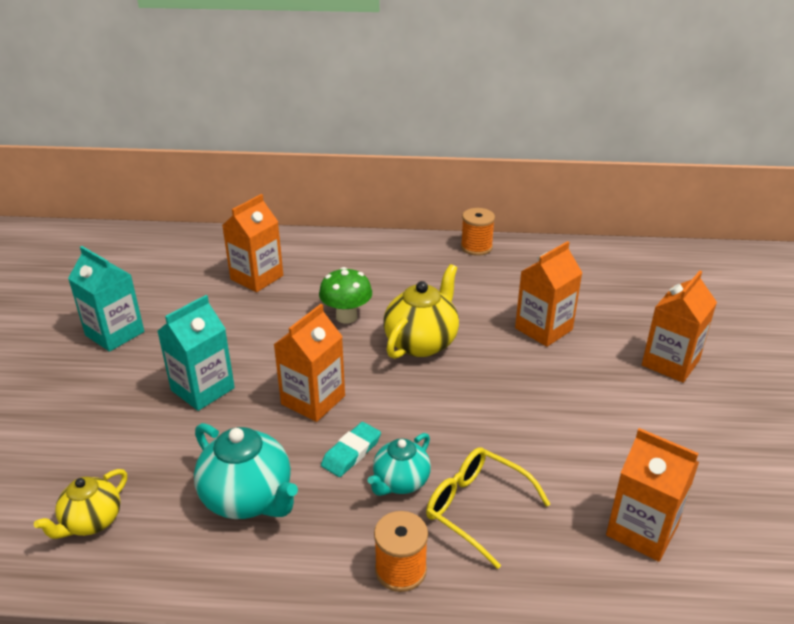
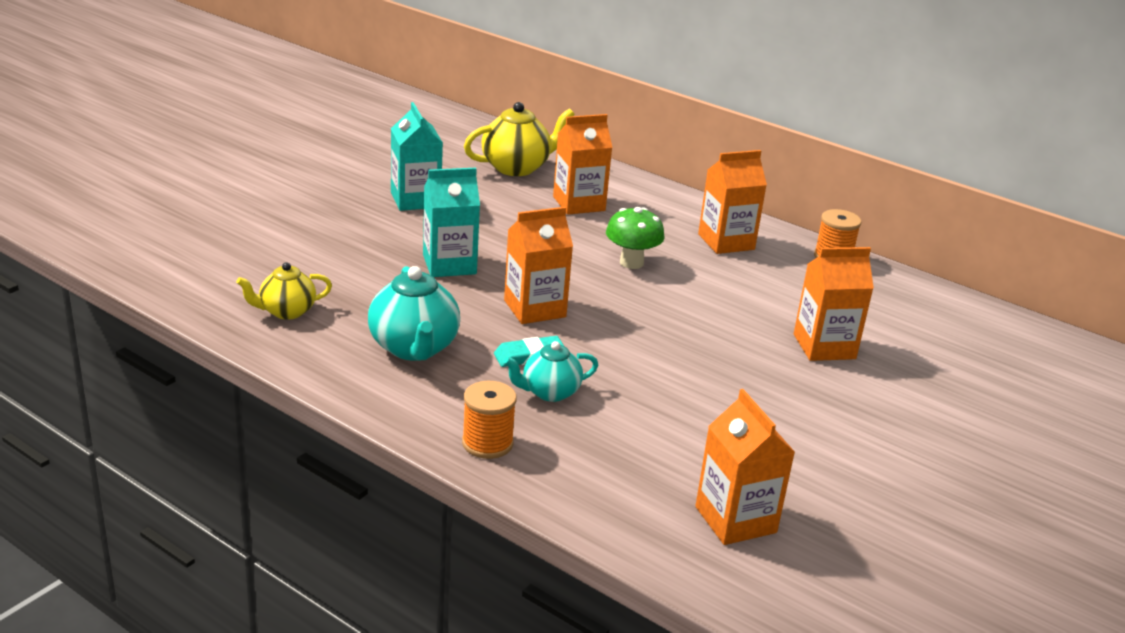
camera: 30 degrees right, 5 degrees down
(421, 342) = (683, 308): yellow teapot -> yellow teapot (517, 167)
(476, 508) = (596, 437): yellow glasses -> none
(670, 363) = (934, 426): orange carton -> orange carton (726, 242)

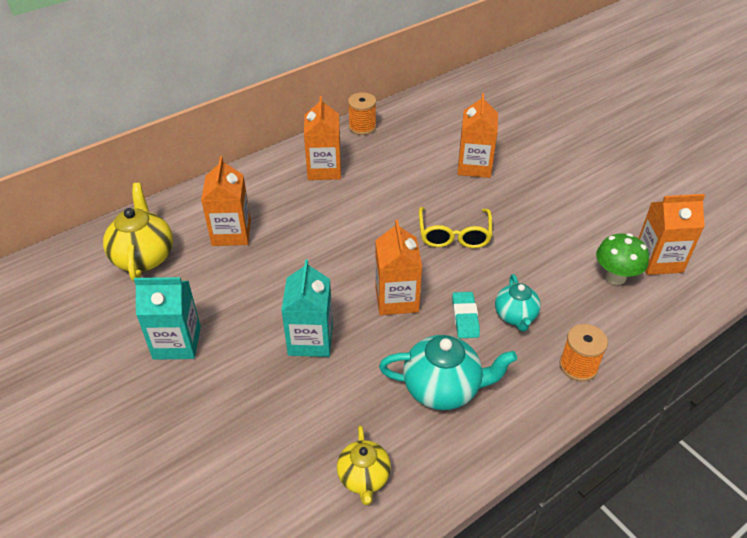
camera: 70 degrees left, 15 degrees up
(631, 263) = (340, 227): green mushroom -> green mushroom (615, 277)
(669, 339) = (454, 235): none -> yellow glasses

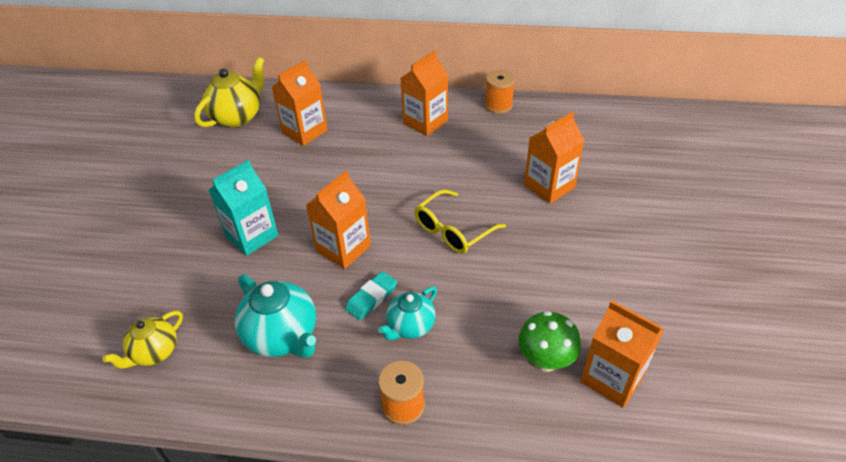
camera: 45 degrees right, 0 degrees up
(177, 342) = (182, 182): turquoise carton -> none

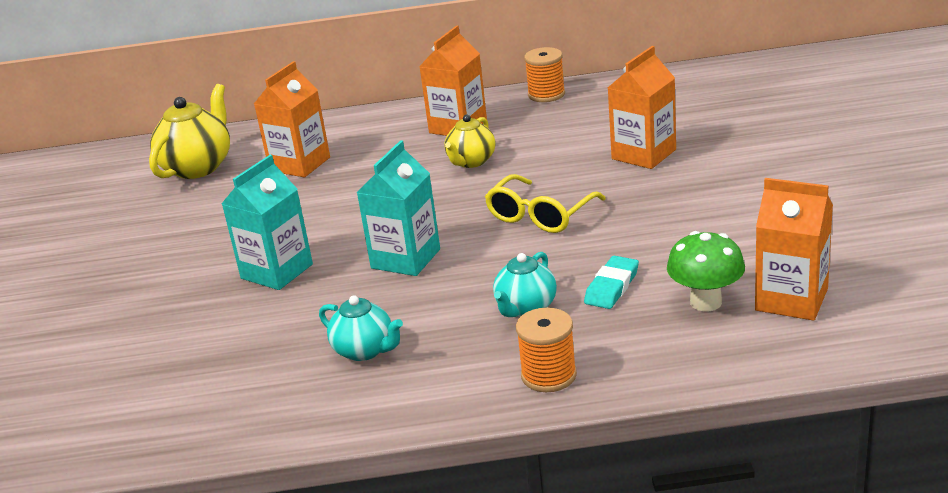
camera: 10 degrees left, 15 degrees down
(154, 352) = (199, 400): yellow teapot -> yellow teapot (471, 162)
(283, 337) = (365, 350): turquoise teapot -> turquoise teapot, size x0.63
(343, 248) = (405, 259): orange carton -> turquoise carton
(371, 298) = (464, 294): turquoise eraser -> turquoise eraser (612, 287)

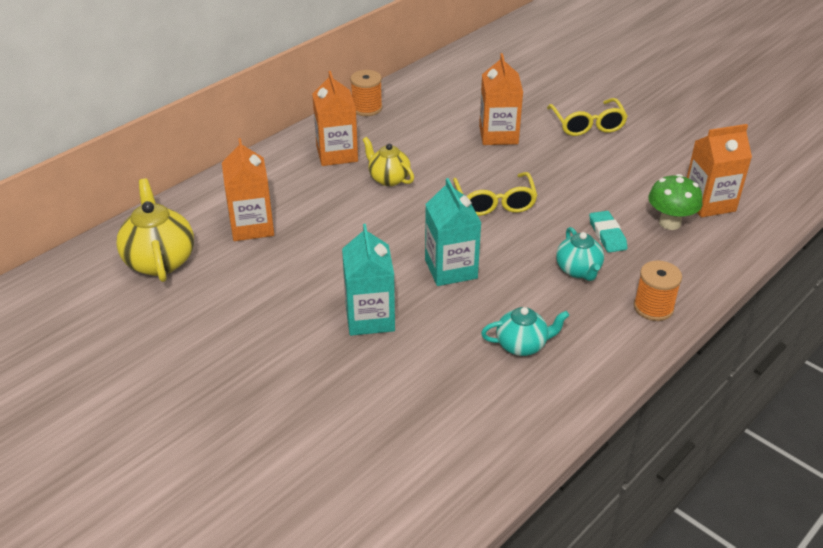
camera: 45 degrees left, 10 degrees up
(471, 162) = (388, 179): yellow teapot -> yellow teapot turned 150 degrees clockwise
(765, 173) = (587, 125): none -> yellow glasses

